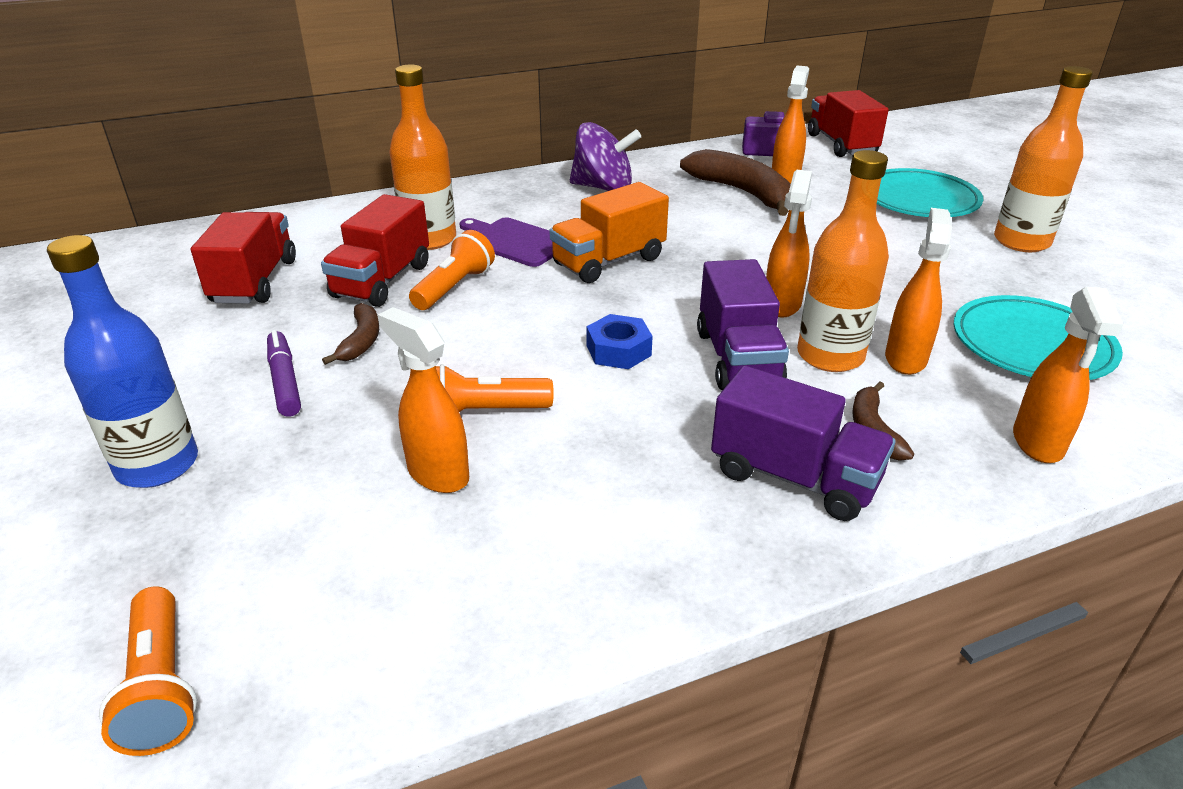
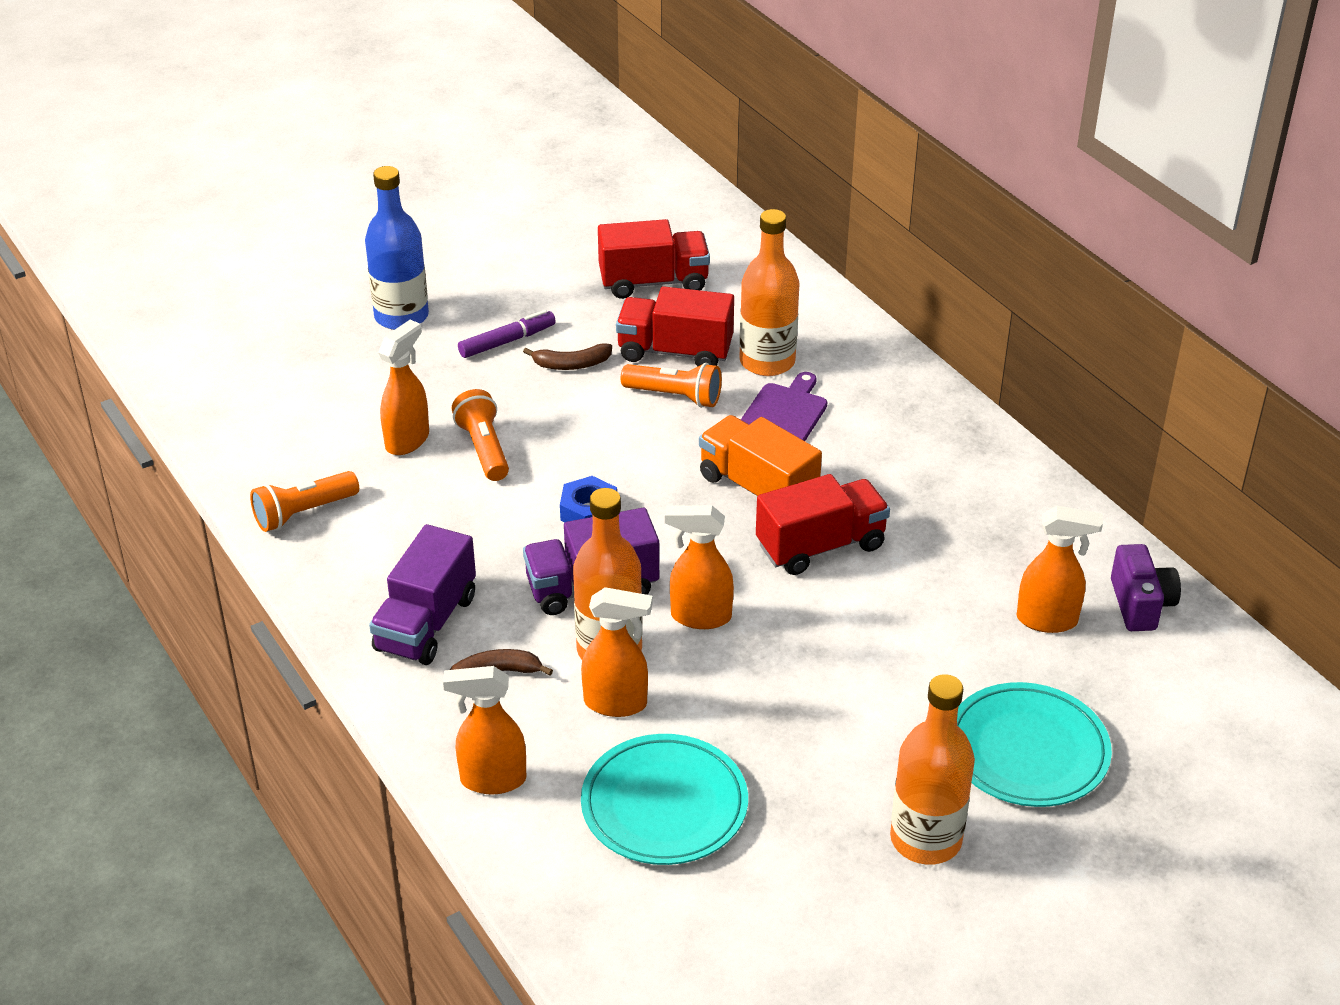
camera: 80 degrees right, 5 degrees up
(161, 687) = (224, 380): orange flashlight -> orange flashlight (303, 513)
(603, 188) = (945, 463): purple spinning top -> none
(743, 192) = (980, 581): brown banana -> none
(841, 144) = (1206, 681): red truck -> red truck (820, 546)

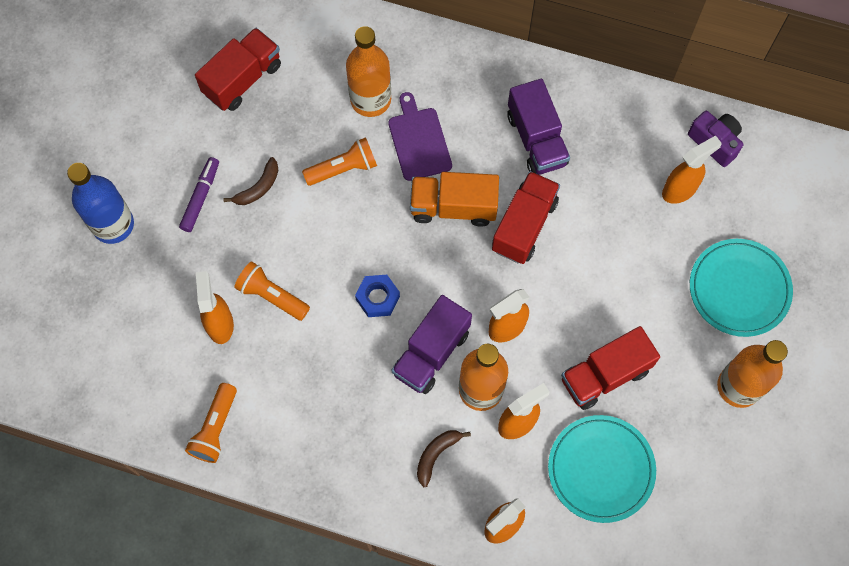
camera: 40 degrees left, 30 degrees up
(426, 623) = (366, 451): purple truck -> purple truck (536, 139)
(675, 352) = (310, 131): red truck -> red truck (605, 375)

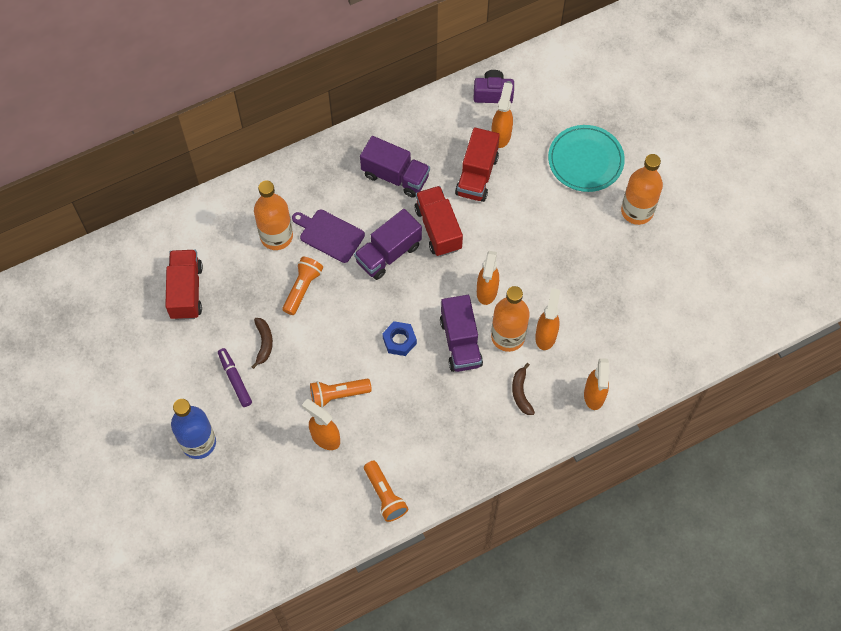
camera: 45 degrees left, 5 degrees down
(453, 207) = (388, 253): orange truck -> purple truck
(601, 469) = (613, 318): turquoise plate -> none
(605, 375) = (564, 268): red truck -> red truck (477, 175)

